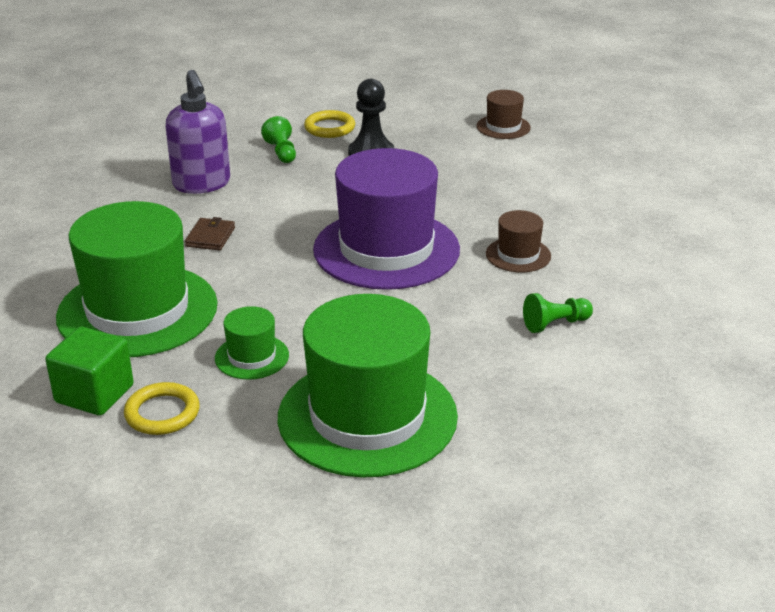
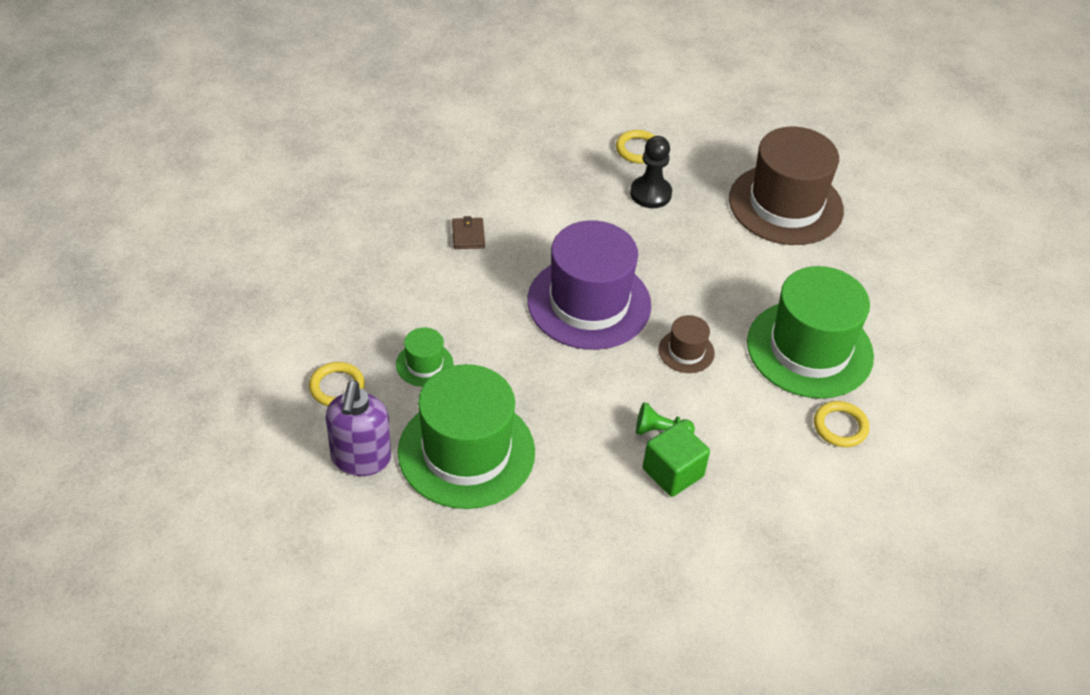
camera: 25 degrees right, 15 degrees up
(94, 394) = (304, 351): green cube -> green cube (673, 472)
(137, 310) = (374, 287): green hat -> green hat (809, 349)
(202, 184) = (496, 176): purple soap dispenser -> purple soap dispenser (360, 459)
(210, 237) = (468, 235): brown wallet -> brown wallet turned 45 degrees counterclockwise
(281, 152) = (580, 163): green pawn -> none
(503, 127) = (786, 205): brown hat -> brown hat, size x2.27
(715, 262) = (840, 427): none -> yellow ring

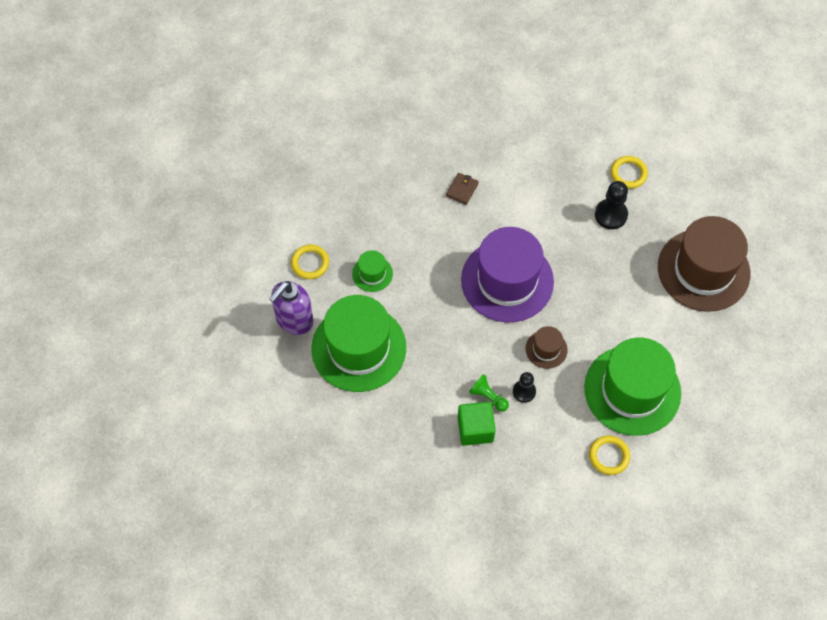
camera: 35 degrees right, 15 degrees up
(696, 406) = (524, 391): none -> black pawn

